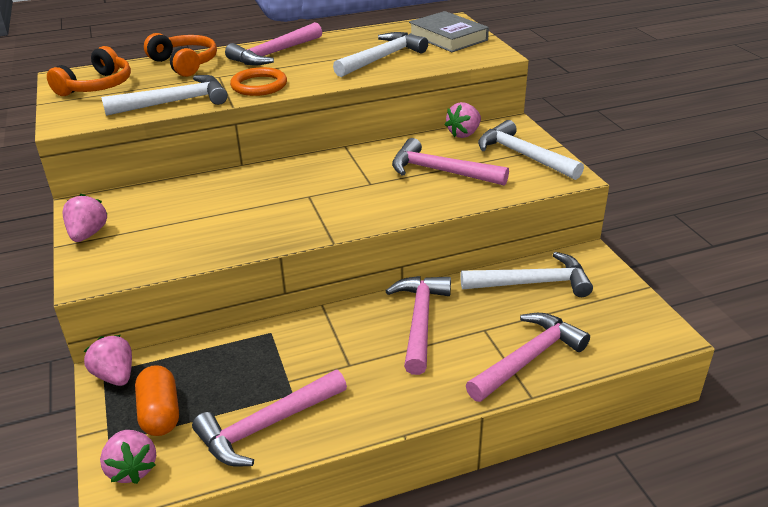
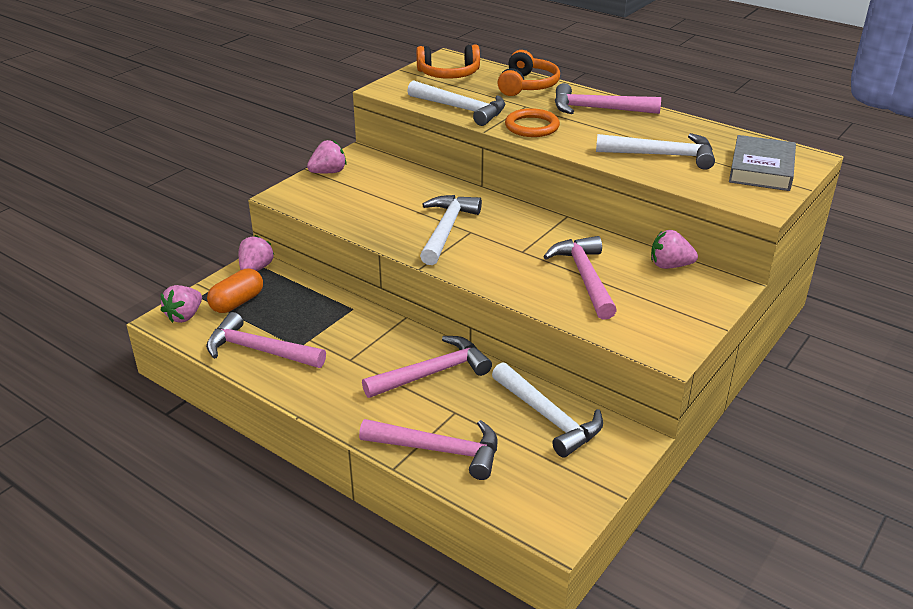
camera: 55 degrees right, 0 degrees up
(523, 155) = (673, 312): white hammer -> white hammer (446, 230)

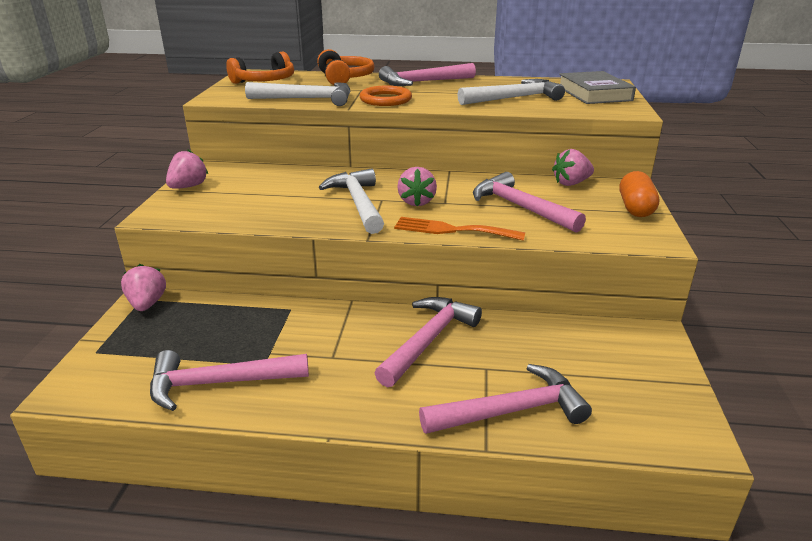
camera: 30 degrees left, 5 degrees down
(185, 316) = (91, 378): pink strawberry -> pink strawberry (416, 202)
(237, 302) = (151, 343): orange capsule -> orange capsule (635, 208)
(496, 282) = (452, 230): none -> orange fork
(548, 417) = (570, 341): white hammer -> none

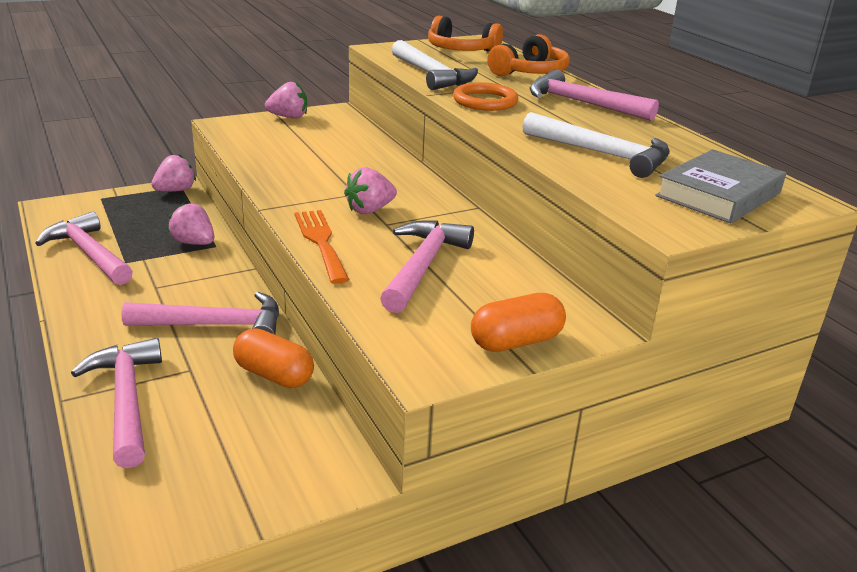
camera: 55 degrees right, 0 degrees up
(358, 203) = (333, 186): white hammer -> none
(511, 411) = (126, 400): pink hammer -> pink hammer turned 150 degrees counterclockwise
(522, 331) = (274, 375): none -> orange capsule
(571, 183) = (541, 284): pink strawberry -> pink strawberry (194, 243)

